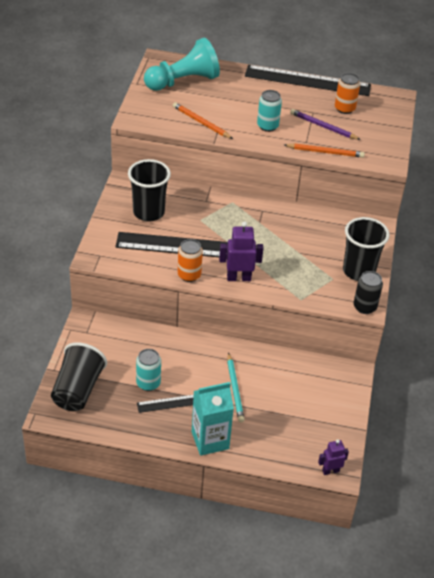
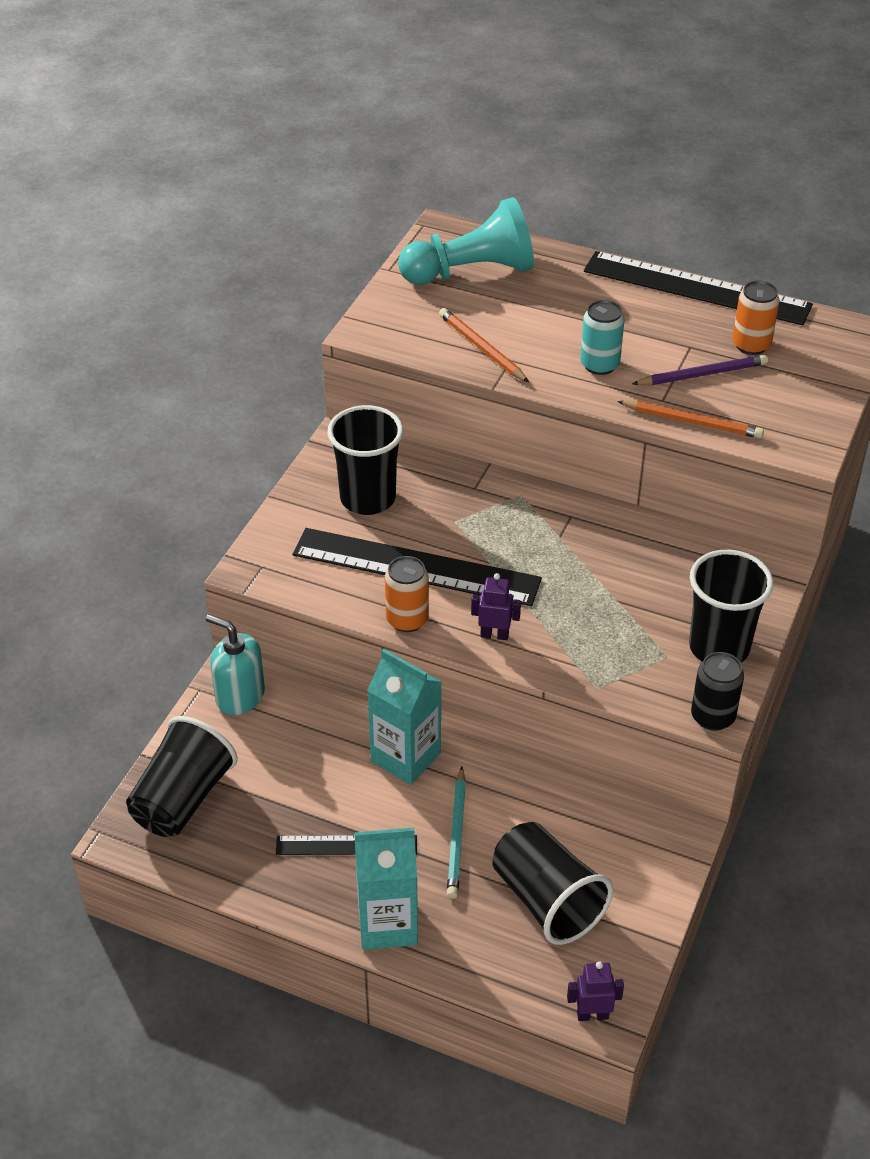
camera: 15 degrees right, 0 degrees up
(94, 330) = (240, 696): none -> turquoise soap dispenser
(148, 383) = (307, 803): turquoise can -> none
(196, 351) = (405, 757): none -> turquoise carton
(239, 278) = (494, 635): purple robot -> purple robot, size x0.64
(291, 416) = (547, 900): none -> black cup
(323, 126) = (702, 374): purple pencil -> purple pencil turned 120 degrees clockwise

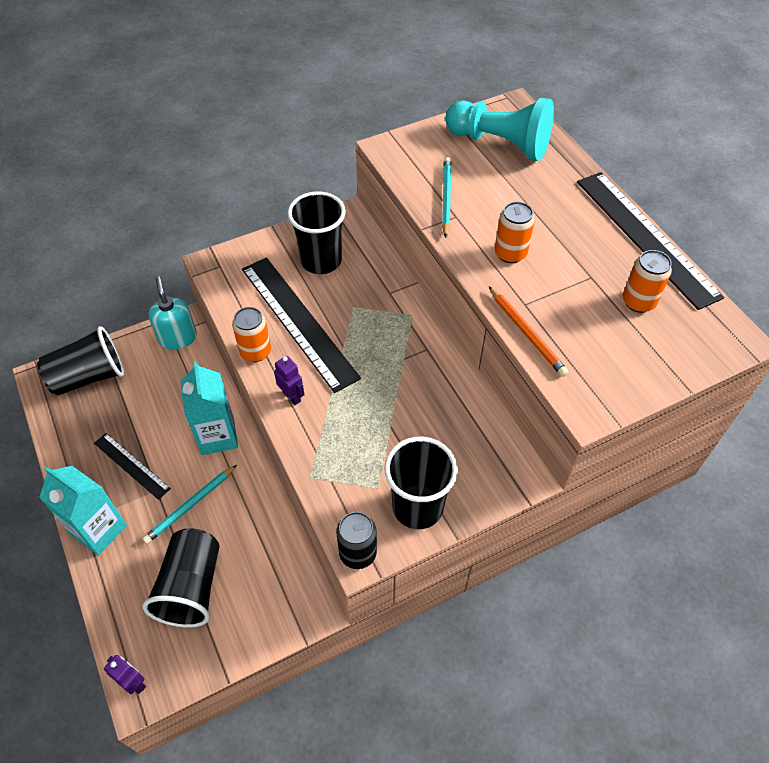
camera: 40 degrees right, 10 degrees up
(482, 348) = (446, 198): orange pencil -> turquoise pencil
(599, 365) = (510, 253): turquoise can -> orange can
(702, 374) = (575, 302): purple pencil -> none

